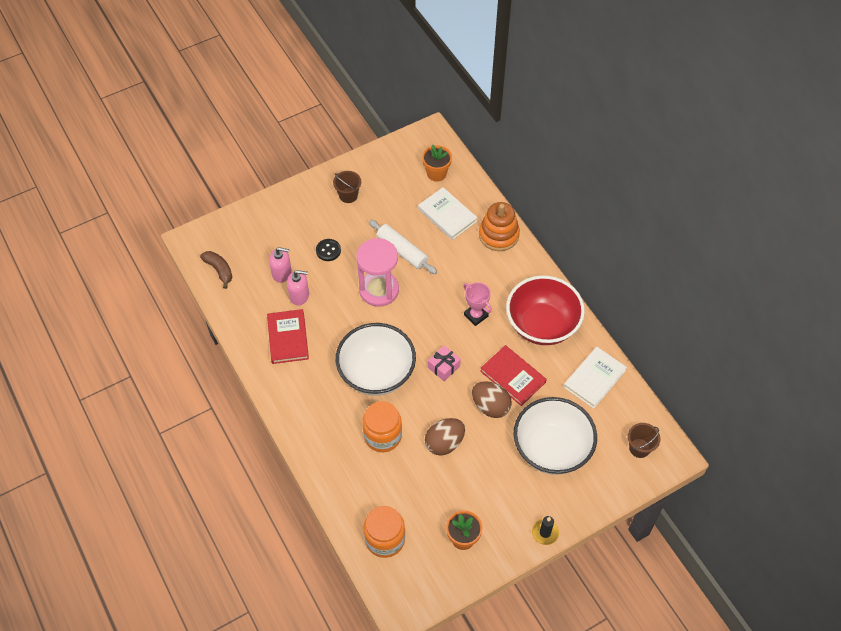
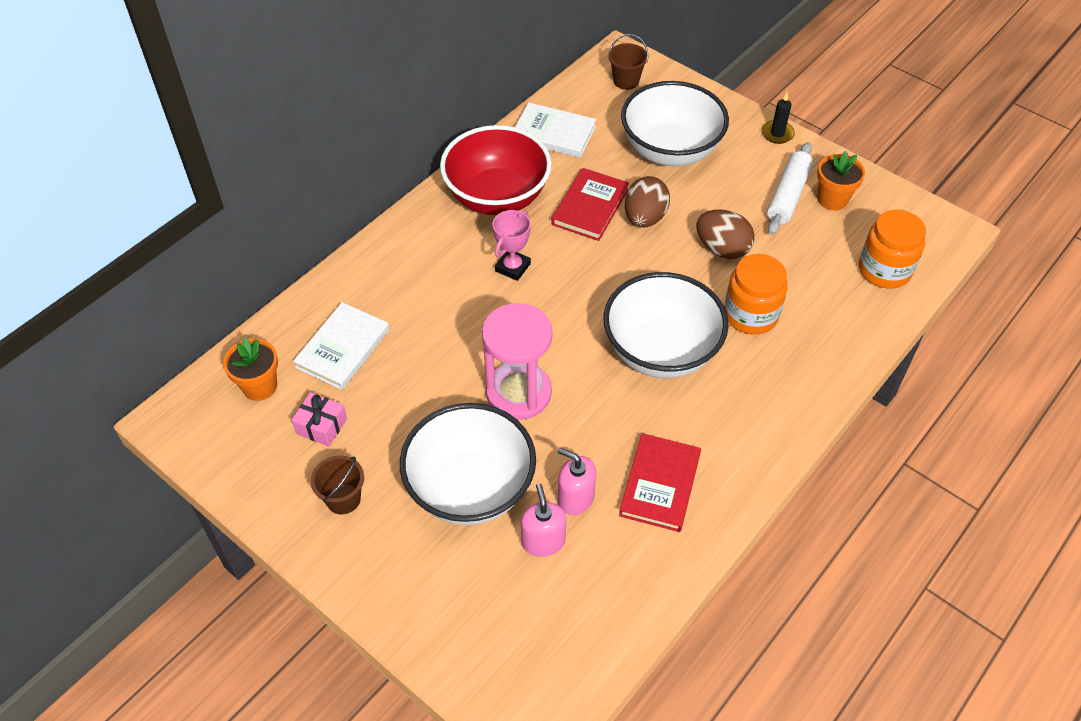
camera: 110 degrees left, 5 degrees down
(219, 270) = (578, 647): brown banana -> none
(288, 338) = (660, 484): red book -> red book turned 45 degrees counterclockwise
(299, 295) = (575, 498): pink soap dispenser -> pink soap dispenser turned 45 degrees counterclockwise
(328, 250) = (470, 488): black button -> white bowl
(402, 251) = (433, 385): white rolling pin -> white rolling pin (788, 195)
(444, 367) = (612, 280): pink gift -> pink gift (321, 426)
(498, 235) = (360, 277): orange stacking toy -> none

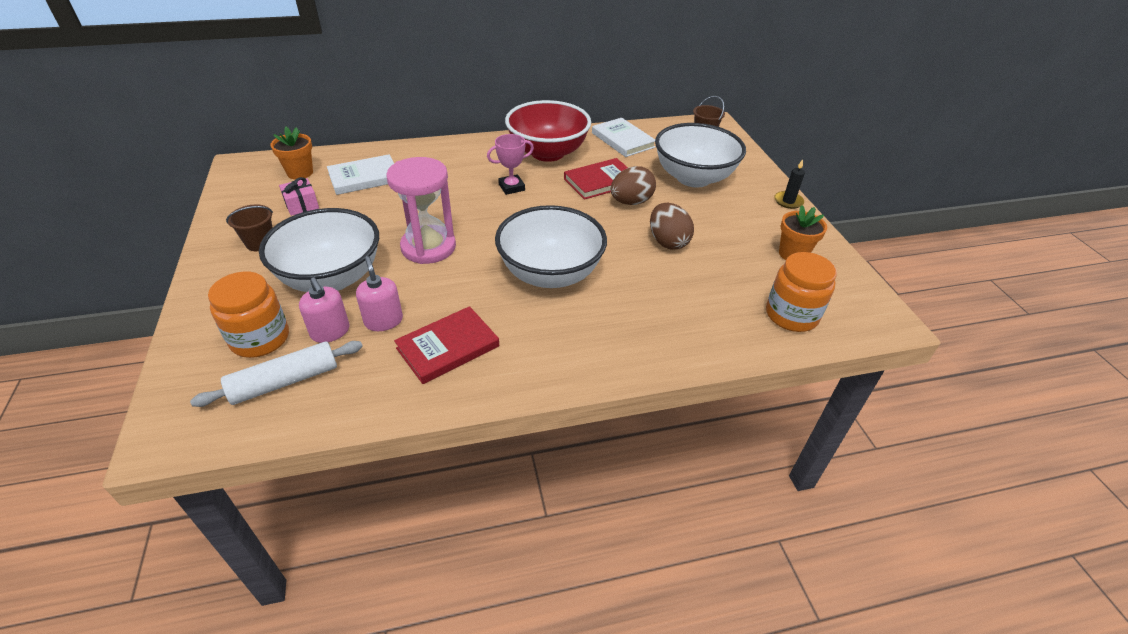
camera: 35 degrees right, 10 degrees down
(543, 541) = (330, 332): pink soap dispenser -> pink soap dispenser turned 120 degrees clockwise
(750, 314) = (643, 287): orange jar -> orange jar (260, 339)
(788, 195) = (757, 236): white rolling pin -> white rolling pin (285, 381)

